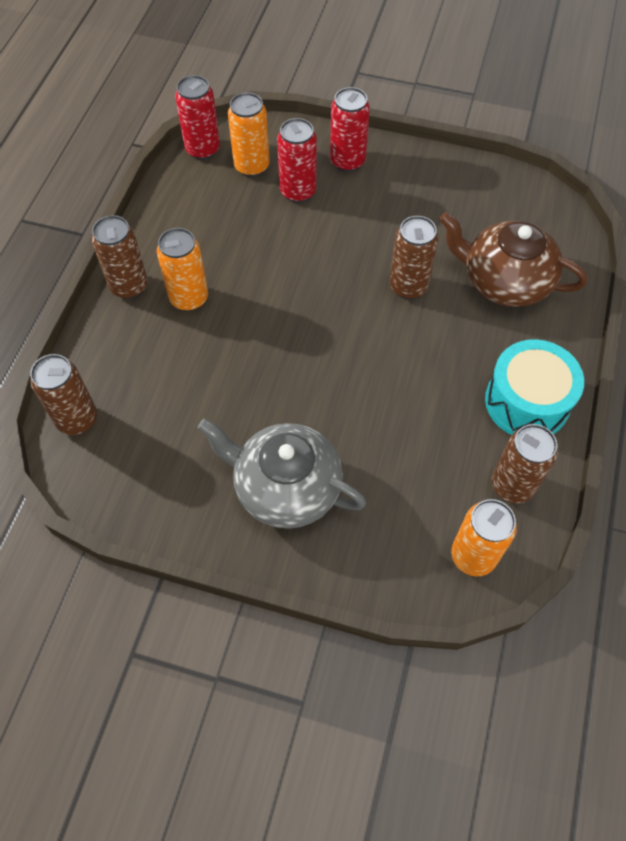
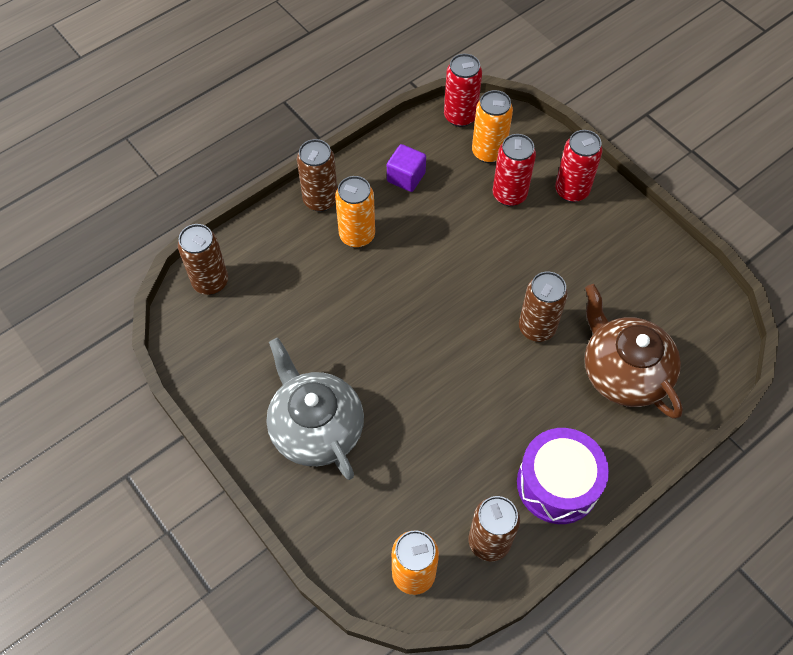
camera: 35 degrees right, 0 degrees up
(194, 225) = (406, 177): none -> purple cube
(527, 402) = (557, 484): turquoise drum -> purple drum

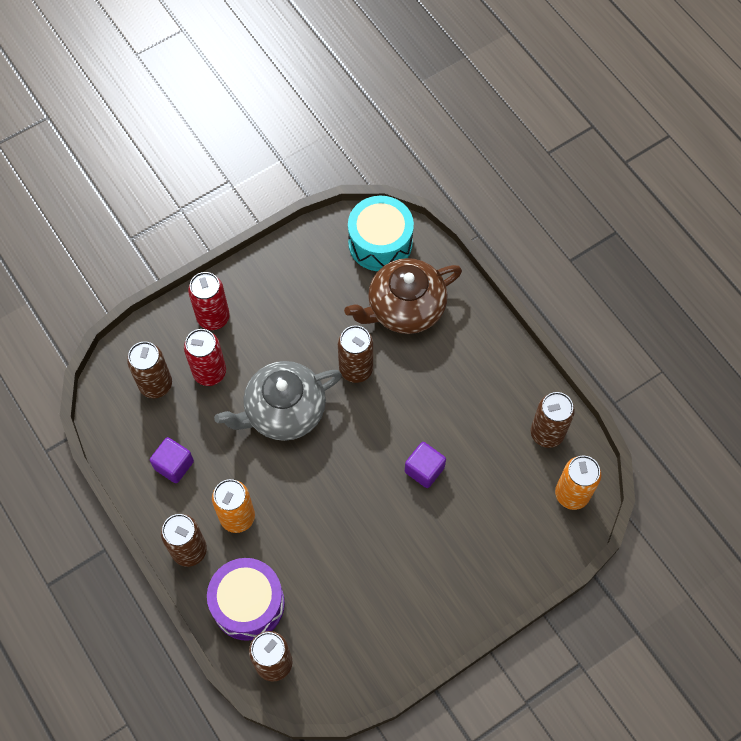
camera: 85 degrees left, 5 degrees up
(316, 428) = (438, 566): grey teapot -> grey teapot (283, 411)
(426, 406) = (424, 469): none -> purple cube
(460, 116) = (106, 406): red can -> none
(488, 152) = (156, 385): orange can -> brown can
(557, 484) = (500, 374): purple drum -> purple drum (248, 604)
(702, 340) = (380, 243): none -> turquoise drum

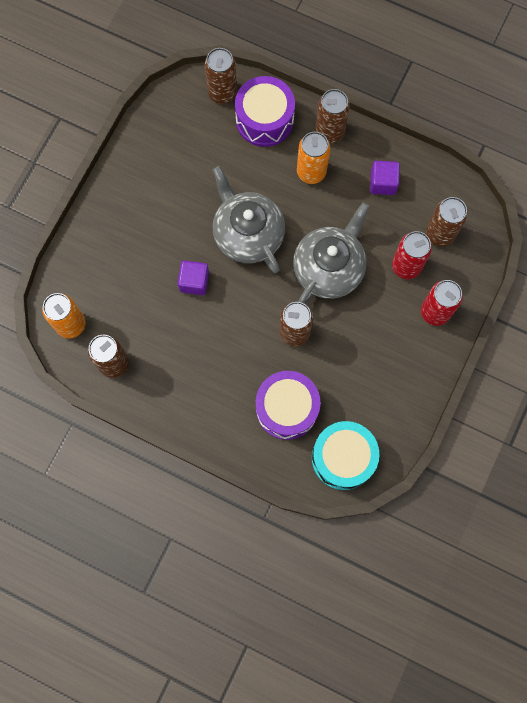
camera: 150 degrees right, 10 degrees up
(342, 488) = (248, 234): none -> grey teapot
(405, 308) = (287, 408): brown teapot -> purple drum

